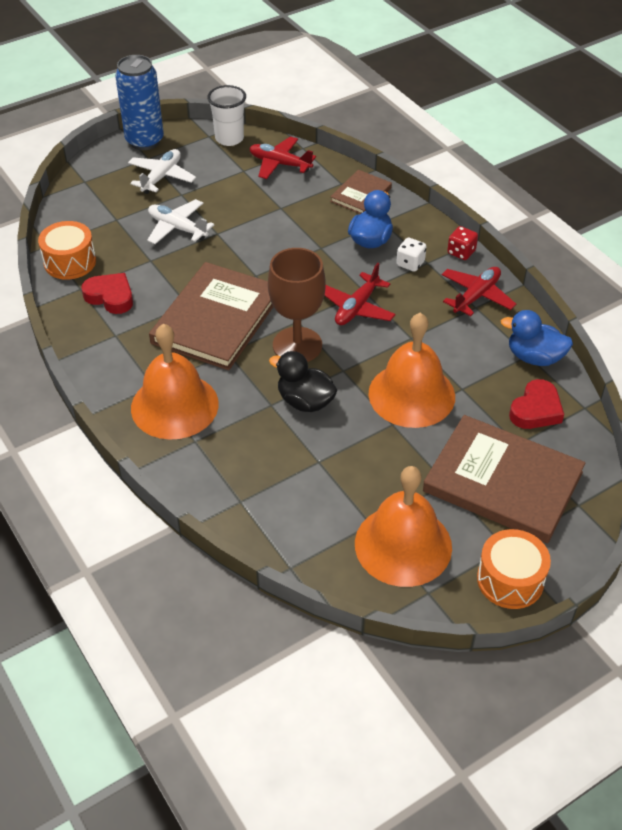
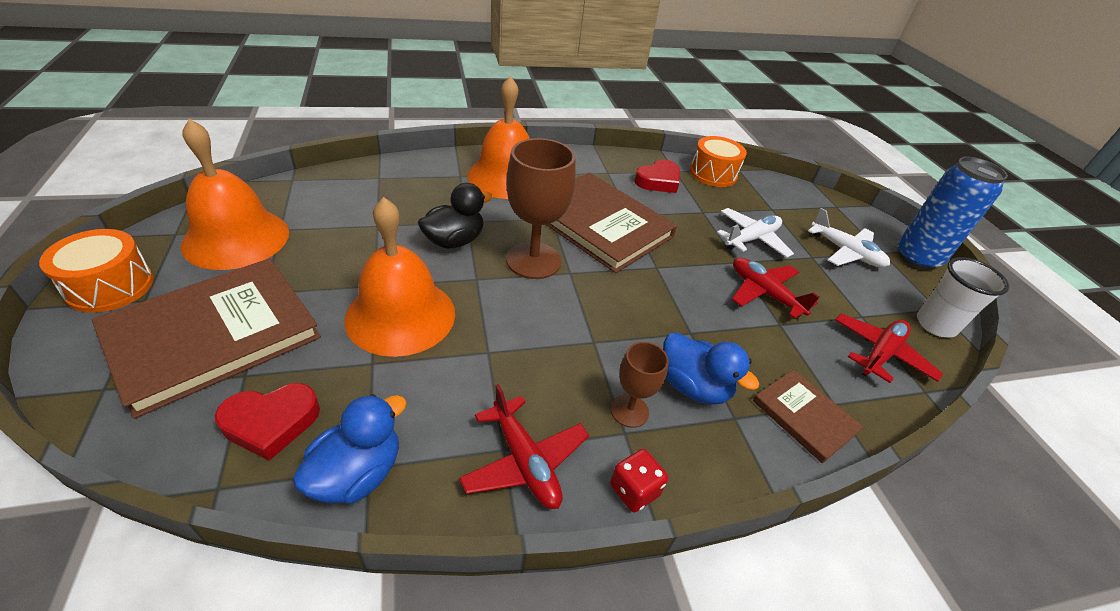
camera: 105 degrees right, 5 degrees down
(357, 307) = (567, 324): red plane -> red plane (764, 293)
(410, 263) = (629, 411): white dice -> brown goblet
(536, 410) = (271, 423): red heart -> red heart turned 75 degrees counterclockwise

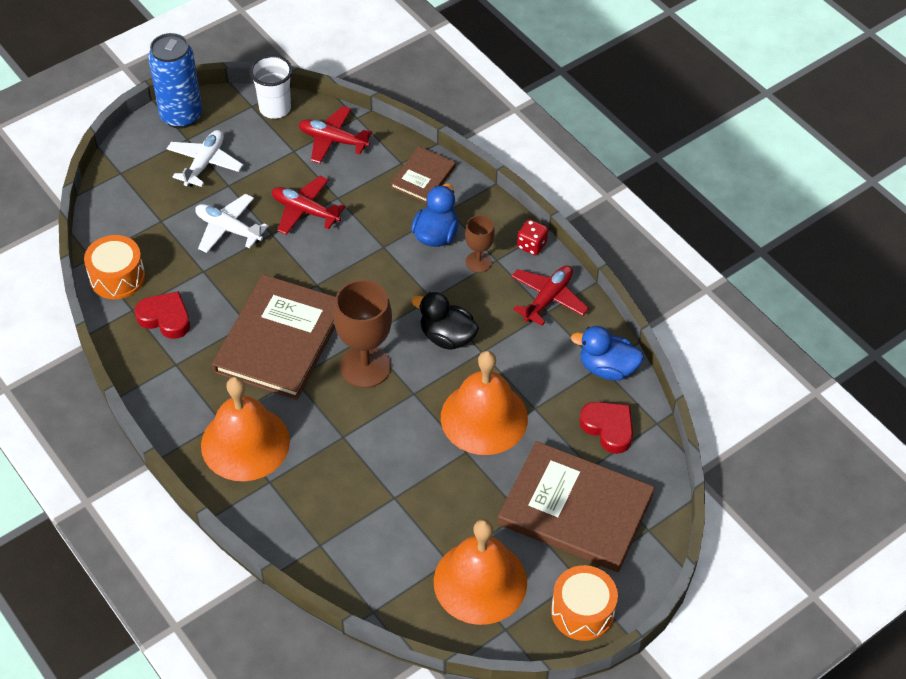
camera: 110 degrees left, 10 degrees up
(454, 241) = (377, 431): black duck -> black duck (447, 337)
(764, 293) = (305, 211): red plane -> red plane turned 90 degrees clockwise

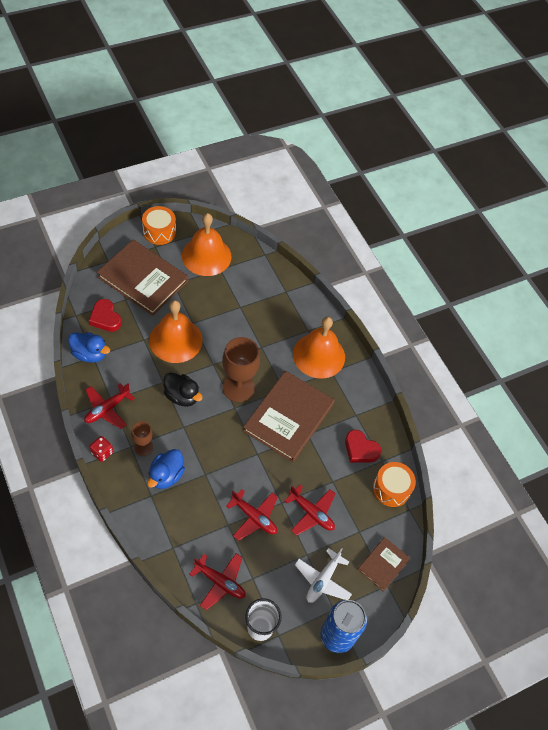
camera: 175 degrees left, 5 degrees up
(228, 229) = (311, 513): white plane -> red plane
(423, 177) = (160, 530): brown book -> brown book (383, 564)

